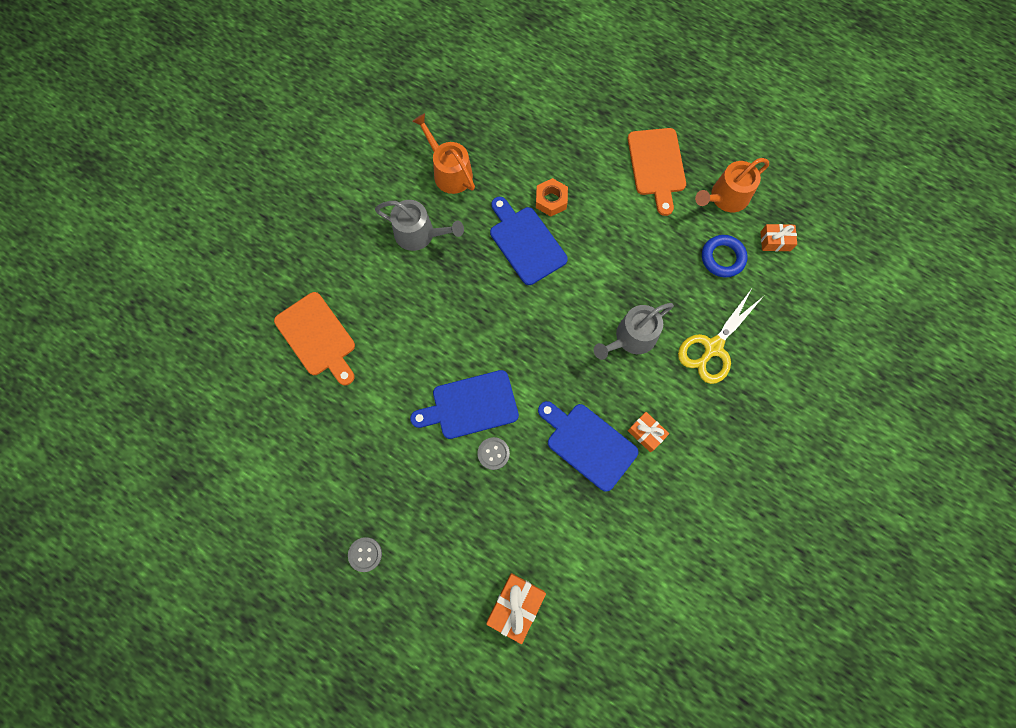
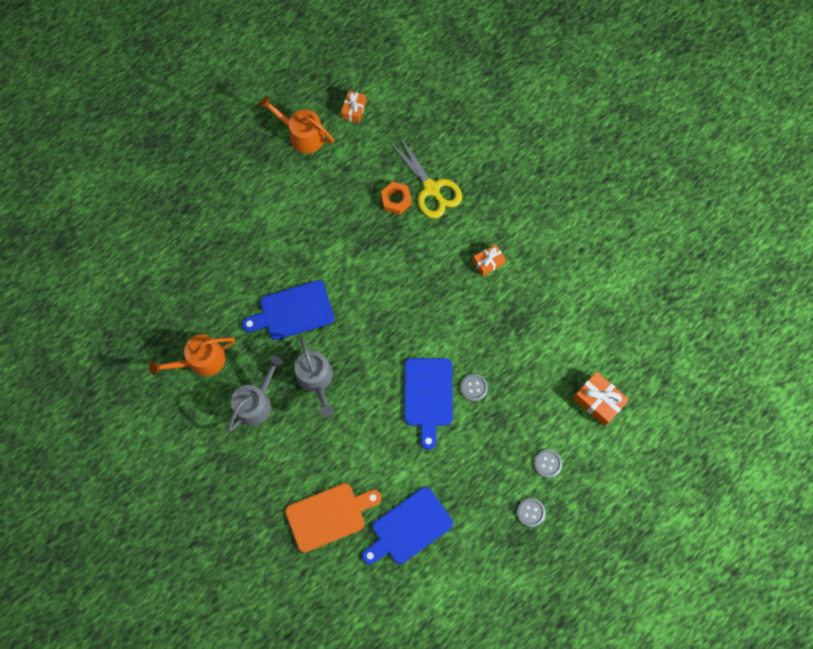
camera: 75 degrees left, 0 degrees up
(426, 561) = (547, 463): none -> grey button
(551, 200) = (259, 278): orange nut -> orange nut (396, 200)
(588, 444) = (485, 310): blue cutting board -> blue cutting board (408, 527)
(631, 338) = (405, 249): grey watering can -> grey watering can (316, 379)
(656, 166) = (254, 180): orange cutting board -> none
(722, 258) = (356, 155): blue ring -> none
(726, 197) = (302, 134): orange watering can -> orange watering can turned 135 degrees clockwise

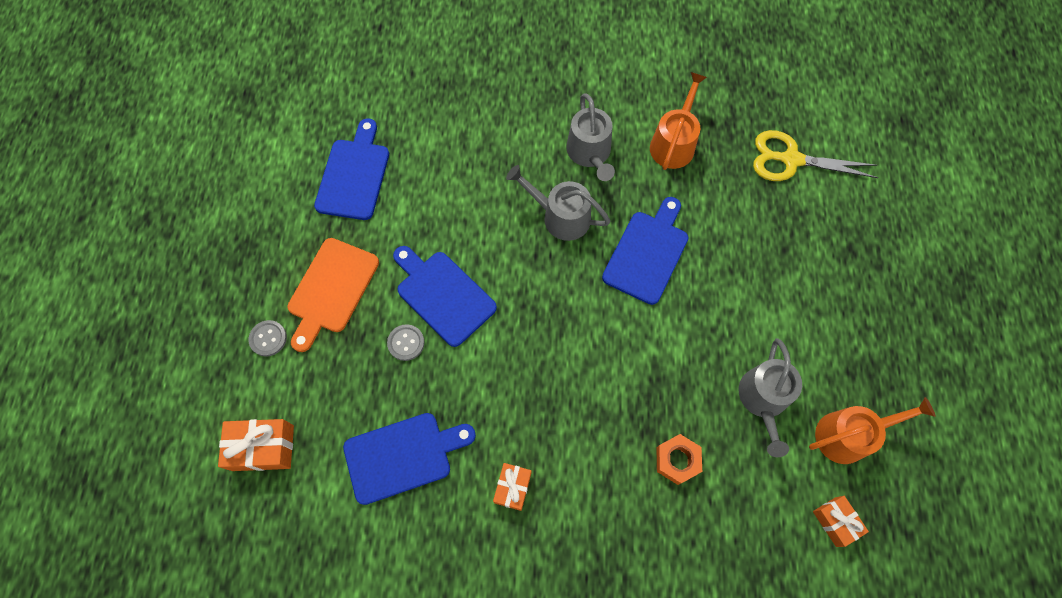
camera: 135 degrees right, 5 degrees down
(323, 186) = (763, 400): none -> grey watering can
(329, 515) = (433, 127): orange cutting board -> orange cutting board (331, 289)
(431, 189) = (655, 513): yellow scissors -> yellow scissors (791, 159)
(529, 328) = (403, 456): none -> blue cutting board
(530, 512) = (249, 281): grey button -> none

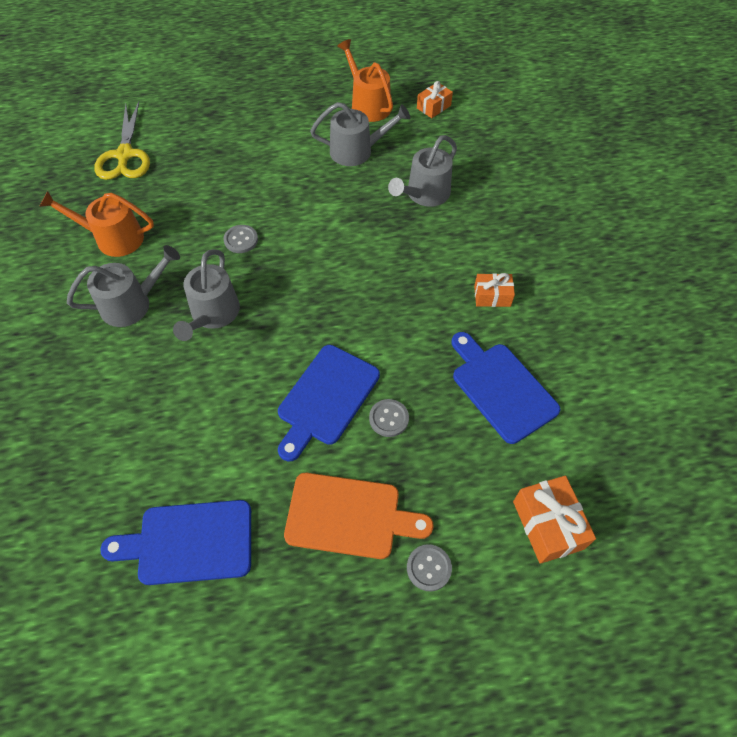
camera: 105 degrees left, 10 degrees down
(647, 253) = (241, 240): blue cutting board -> grey button
(677, 460) = (424, 194): orange nut -> grey watering can

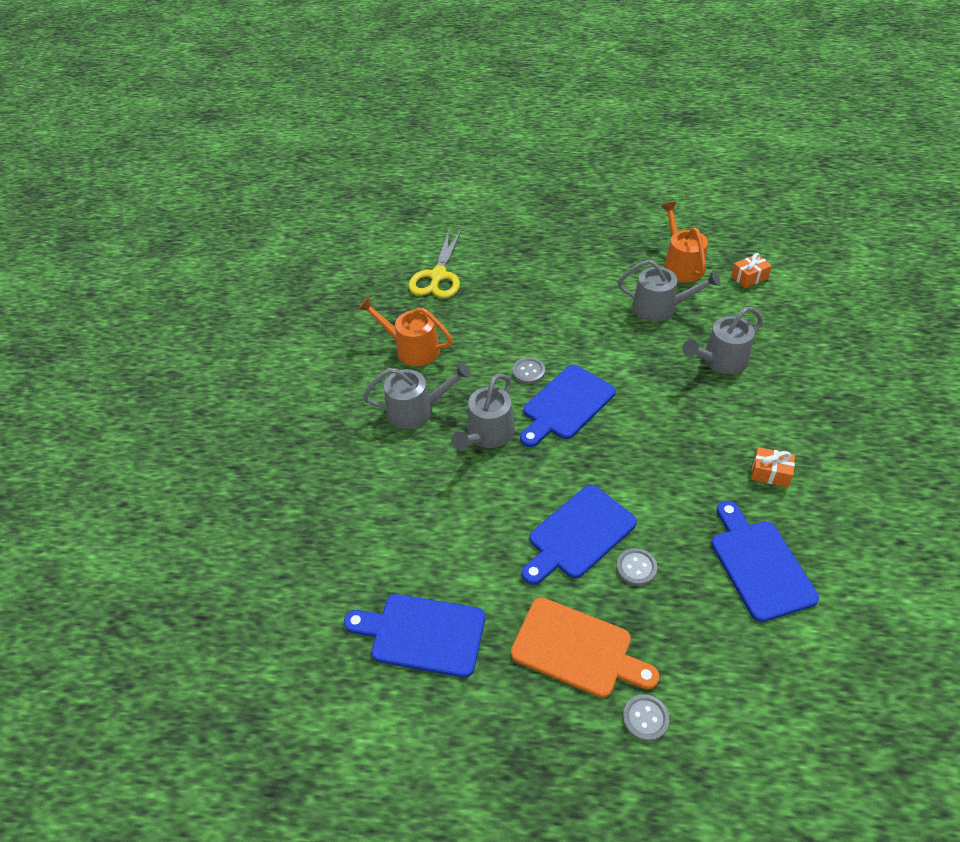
camera: 20 degrees right, 10 degrees down
(286, 267) = (566, 405): none -> blue cutting board
(548, 525) = (780, 710): orange gift -> none

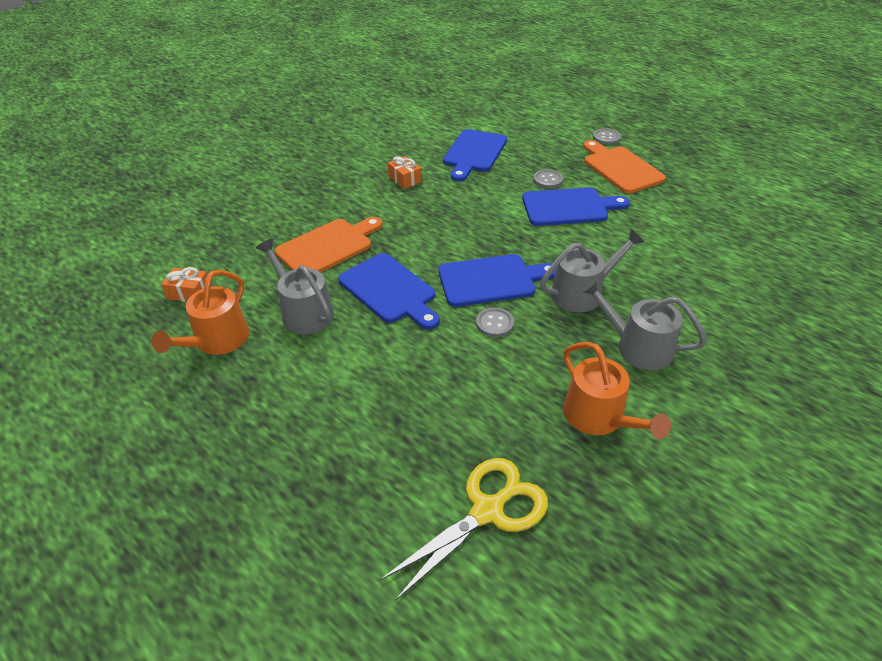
camera: 145 degrees left, 5 degrees down
(422, 634) = (720, 210): blue cutting board -> blue cutting board (390, 290)
(721, 360) = (328, 247): grey watering can -> orange cutting board

